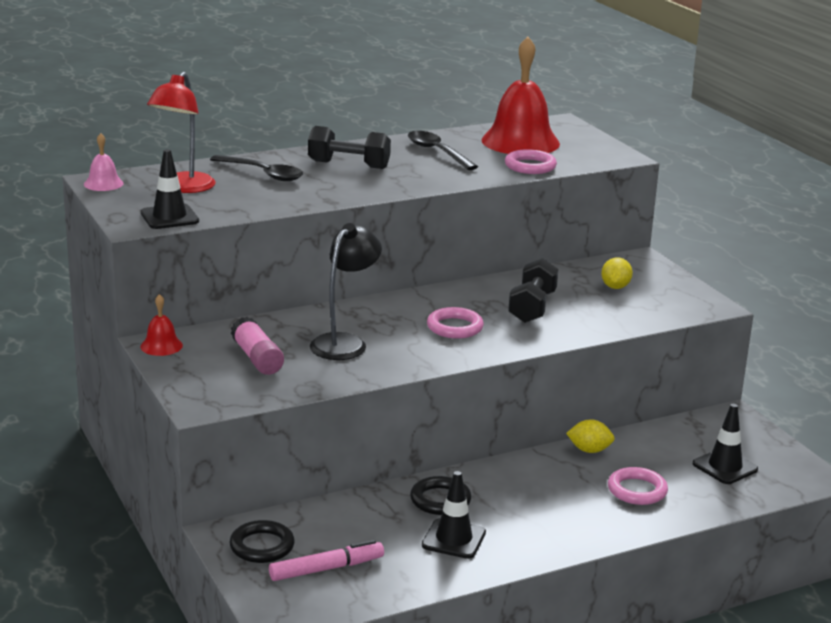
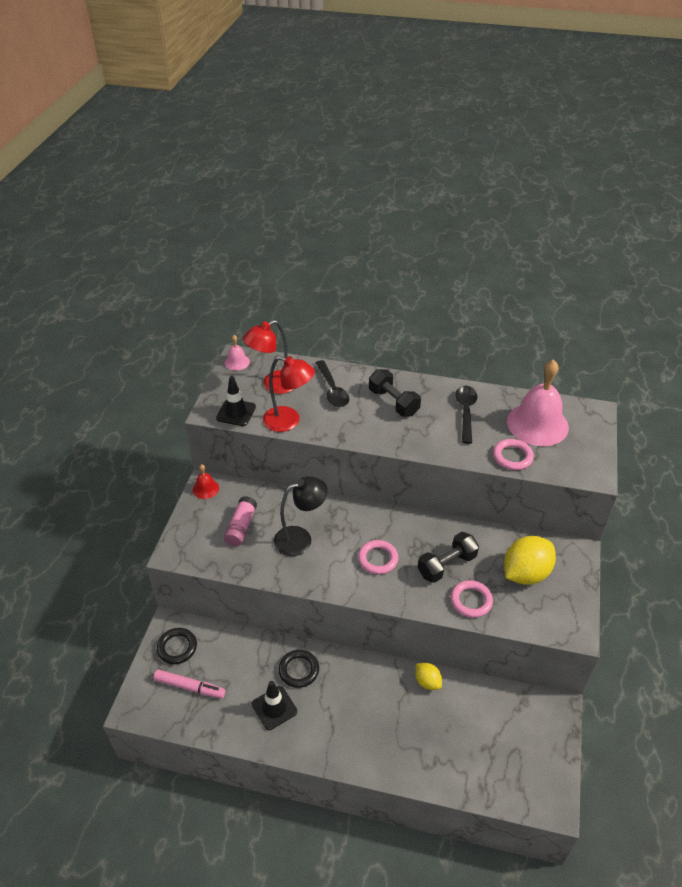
camera: 40 degrees right, 20 degrees up
(248, 206) = (289, 421): none -> red lamp
(520, 142) = (537, 424): red bell -> pink bell
(615, 287) = (525, 573): yellow lemon -> yellow lemon, size x1.91
(637, 490) = (420, 737): pink ring -> pink ring (471, 601)
(725, 467) = (500, 753): black traffic cone -> none

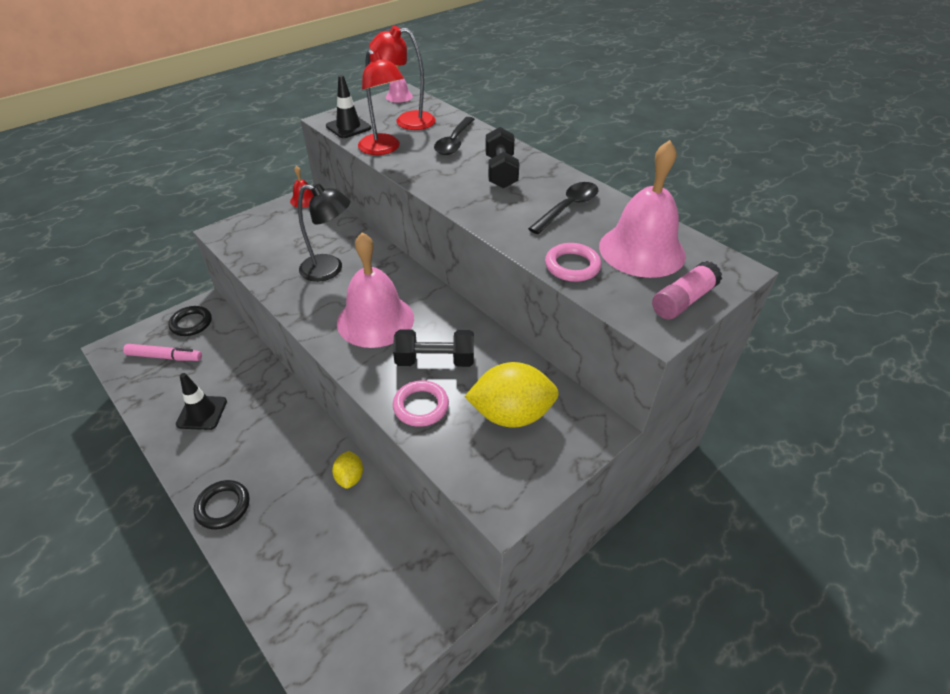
camera: 35 degrees right, 0 degrees up
(190, 687) = (165, 357): pink marker -> pink marker turned 45 degrees counterclockwise
(241, 527) = (294, 238): pink glue stick -> pink glue stick (683, 301)
(299, 670) = (255, 395): black ring -> black ring (223, 506)
(378, 559) = (375, 320): pink ring -> pink bell

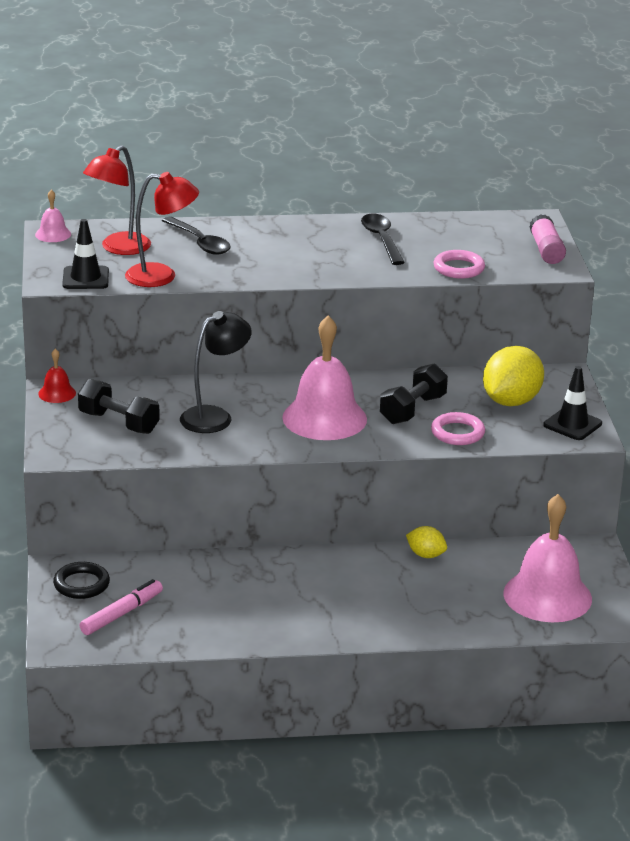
camera: 55 degrees left, 15 degrees down
(202, 413) = (244, 610): black traffic cone -> black traffic cone (572, 424)
(223, 506) = (385, 627): black ring -> none
(501, 172) = (286, 243): black dumbbell -> black dumbbell (119, 422)
(642, 250) = (474, 238): pink bell -> pink bell (547, 596)

